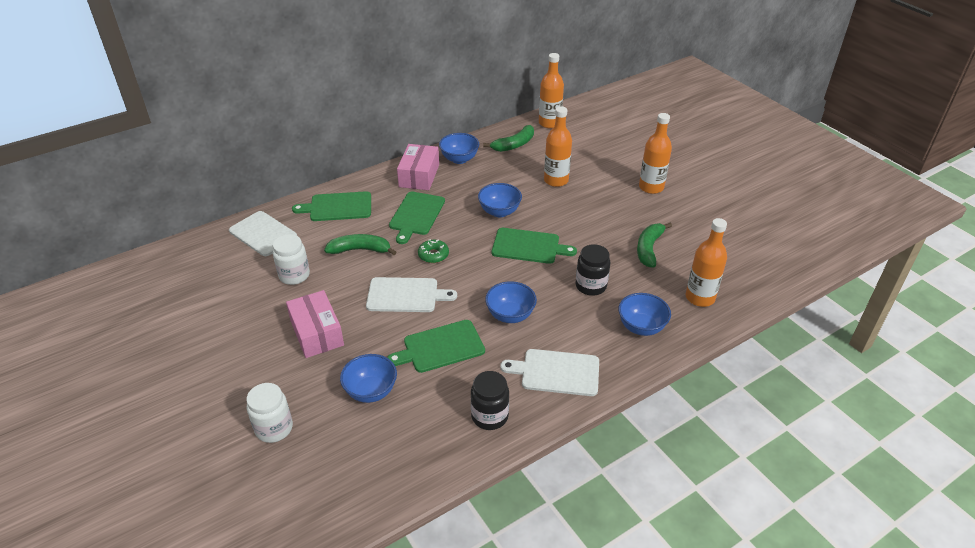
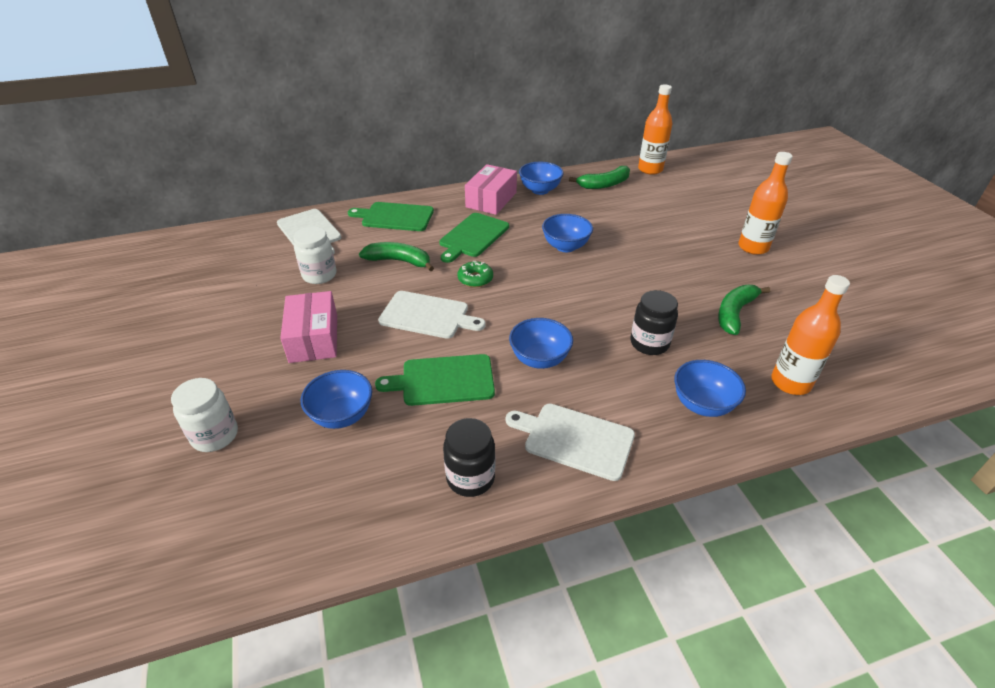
camera: 15 degrees right, 0 degrees up
(528, 246) = (587, 287): green cutting board -> none
(556, 180) = (640, 225): orange bottle -> none

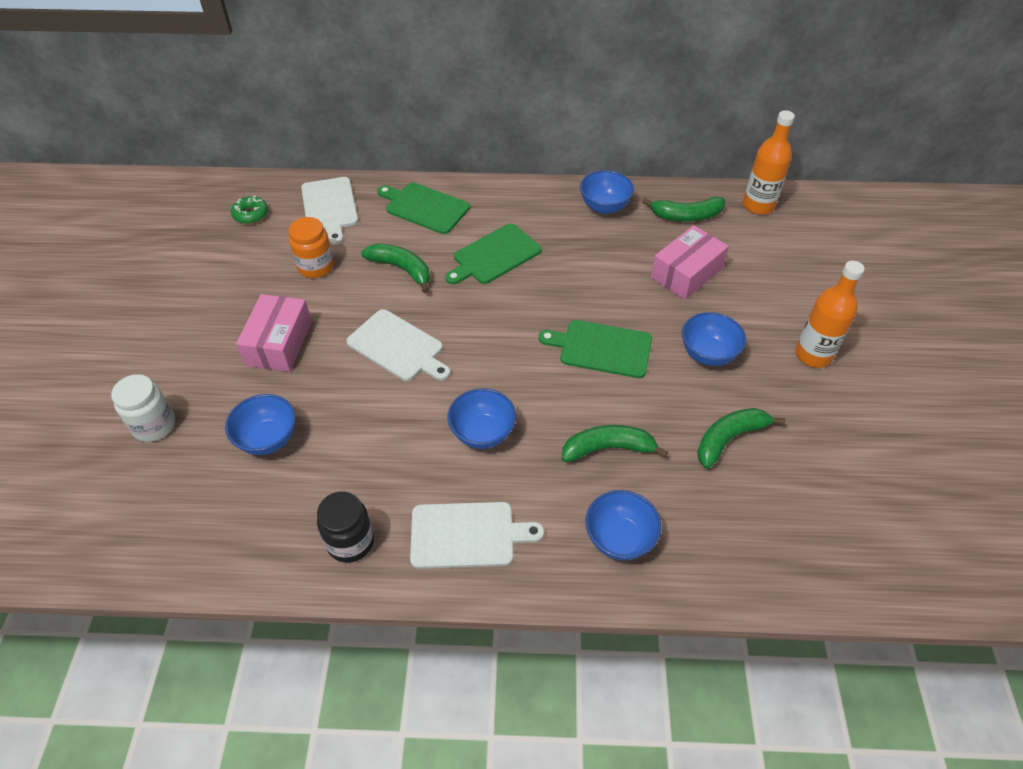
camera: 20 degrees right, 10 degrees up
(319, 275) = (316, 266): white jar -> orange jar
(443, 380) = (376, 429): green cutting board -> green cutting board (601, 348)
(475, 279) = (468, 313): green donut -> green donut (251, 214)
(491, 200) = (541, 208): pink box -> pink box (686, 273)
(565, 246) = (589, 296): blue bowl -> blue bowl (708, 354)
(574, 439) = (467, 535): white cutting board -> white cutting board turned 135 degrees clockwise
(649, 343) = (608, 448): black jar -> green banana
(790, 383) = (734, 544): orange bottle -> none

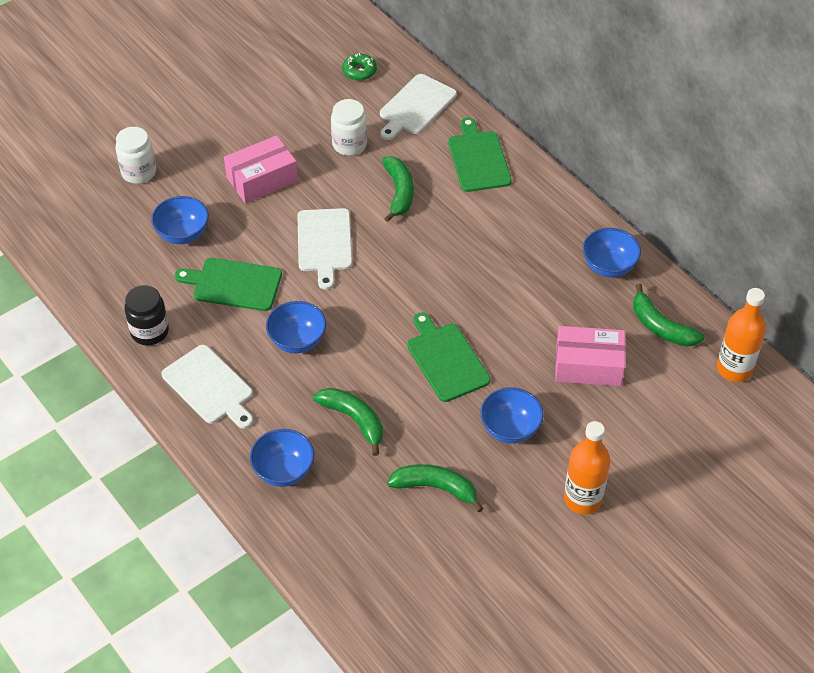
camera: 50 degrees right, 0 degrees up
(316, 266) = (349, 144): orange jar -> white jar
(494, 255) = (473, 235): green cutting board -> green cutting board (233, 284)

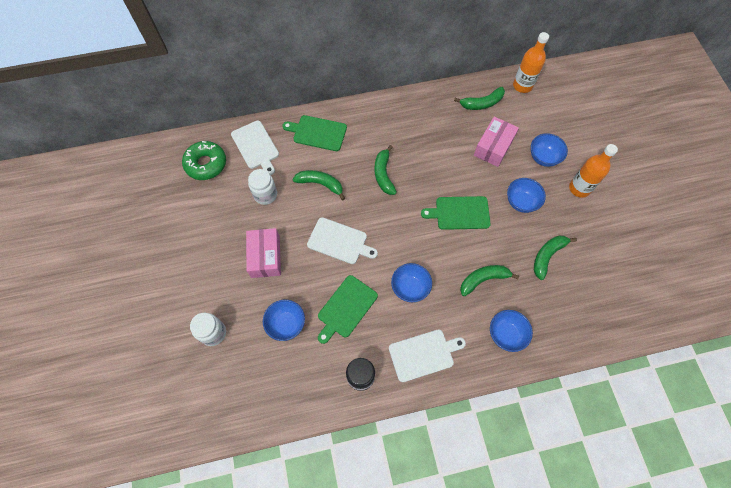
camera: 65 degrees left, 15 degrees up
(359, 71) = (206, 164): green donut -> green donut, size x1.77
(457, 253) = (383, 174): none -> green banana
(608, 266) = (430, 107): blue bowl -> blue bowl (543, 157)

